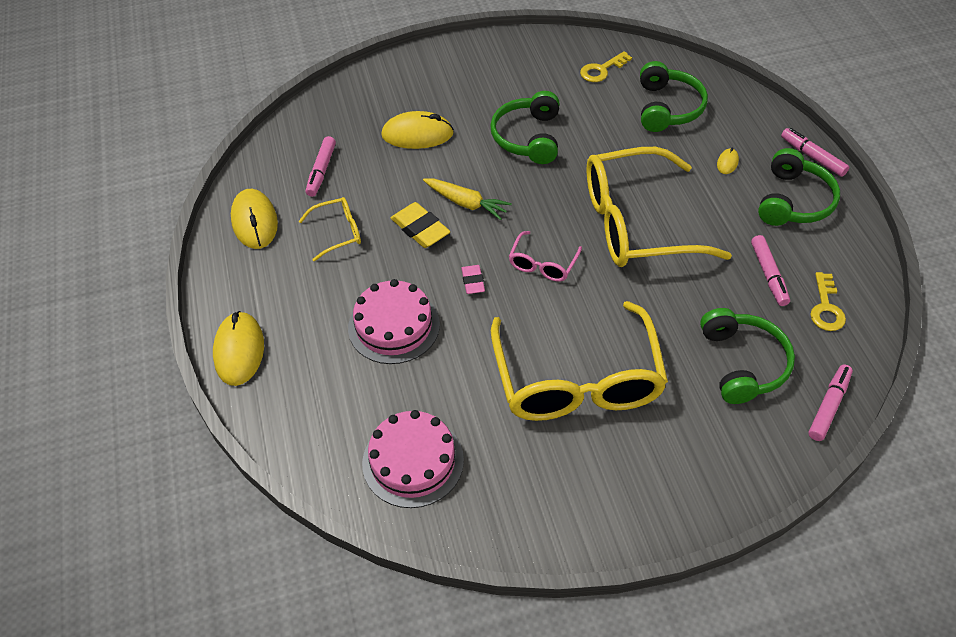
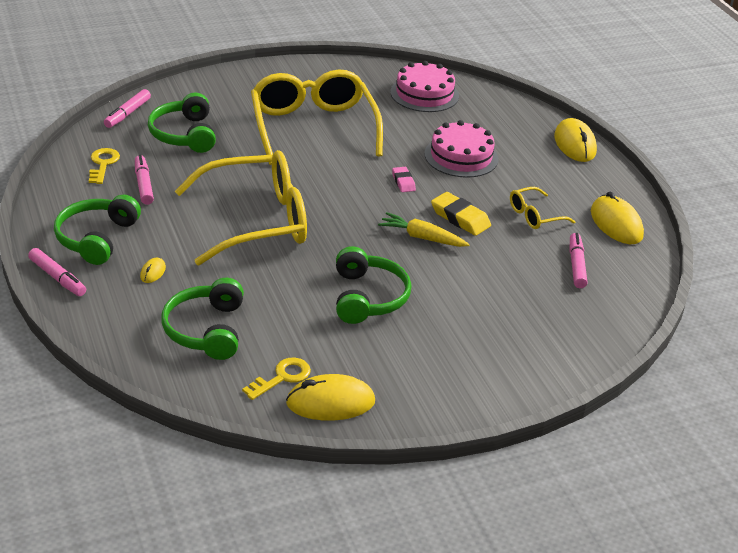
camera: 170 degrees right, 15 degrees down
(417, 134) = (490, 300): yellow mouse -> yellow mouse (330, 402)
(543, 264) = (343, 193): pink glasses -> none

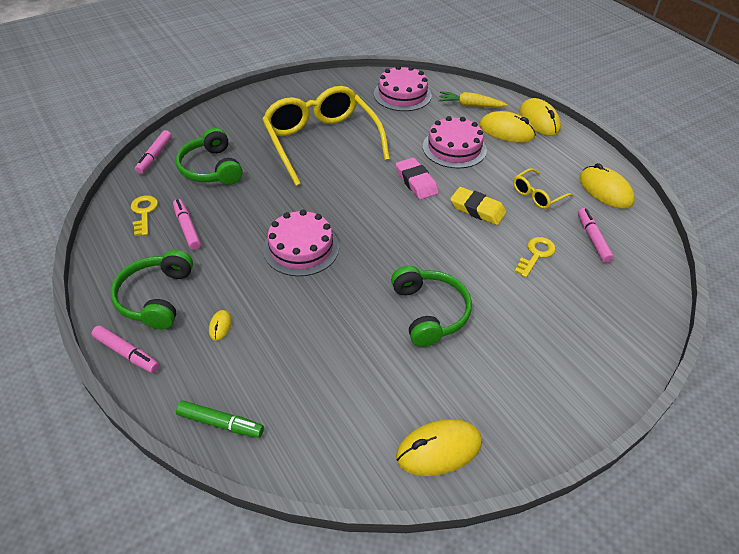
camera: 10 degrees left, 10 degrees up
(131, 346) = (220, 423): none -> green marker
(206, 330) = (290, 385): green headphones -> none
(255, 221) = (301, 248): yellow glasses -> pink cake
(282, 377) = (382, 428): yellow key -> yellow key (536, 254)
(403, 182) = (416, 182): pink eraser -> pink eraser, size x1.67
(422, 237) = (453, 236): yellow carrot -> yellow carrot (470, 105)
(530, 149) = (506, 131): none -> yellow mouse

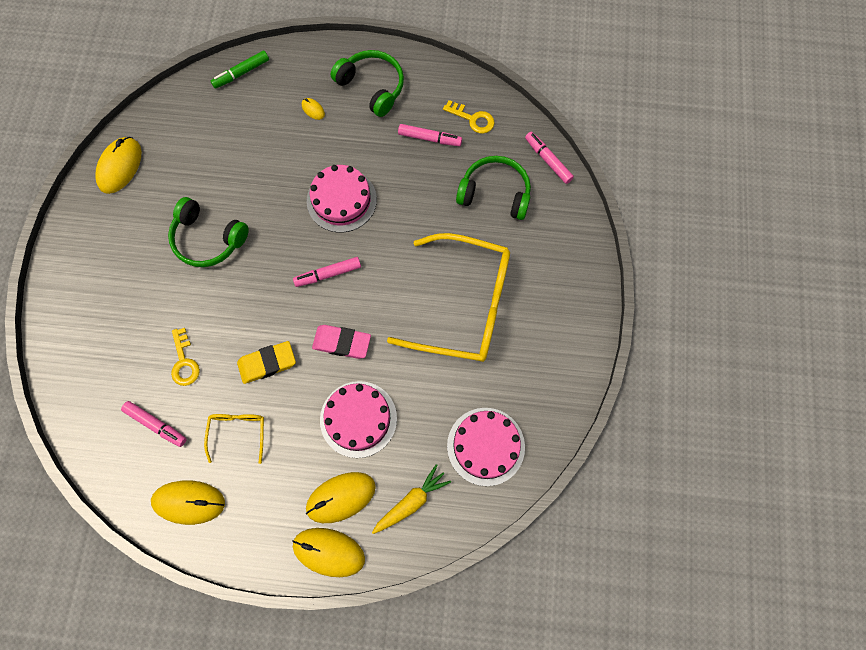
camera: 130 degrees right, 25 degrees up
(127, 353) = (336, 51): pink marker -> pink marker (328, 274)

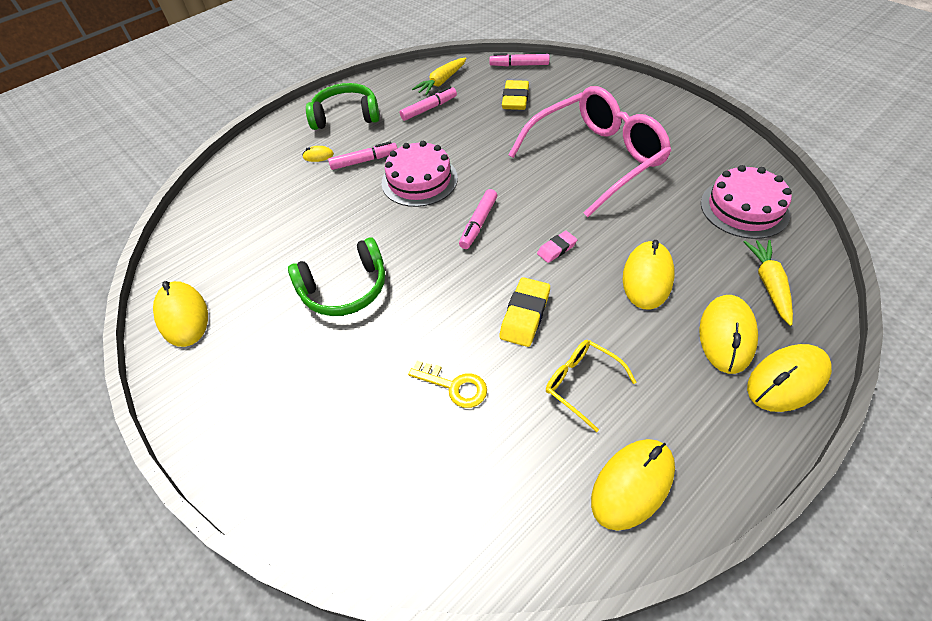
camera: 45 degrees left, 20 degrees down
(156, 425) = (504, 460): pink marker -> pink marker (364, 161)
(241, 73) = (225, 180): green marker -> none
(342, 343) = (556, 249): pink eraser -> pink eraser, size x0.60
(358, 419) = (647, 278): pink cake -> yellow mouse
(463, 305) = (595, 159): yellow glasses -> pink glasses
(473, 119) = (441, 82): yellow key -> yellow carrot
(495, 193) = (515, 99): green headphones -> yellow eraser

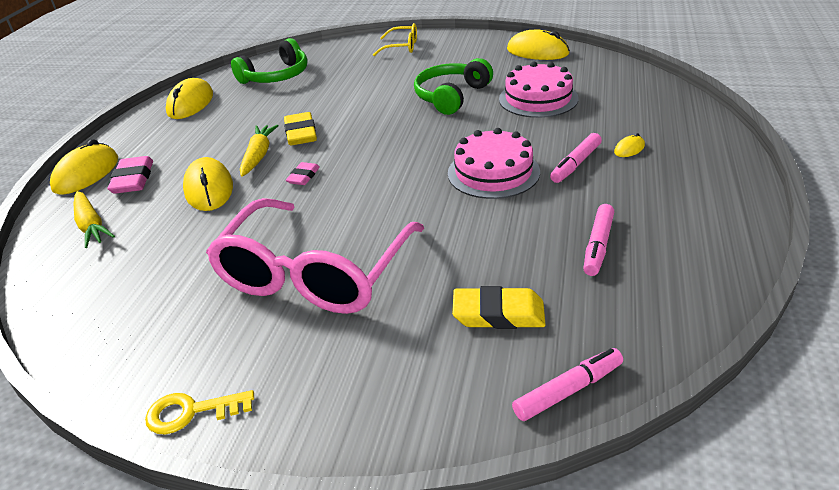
camera: 145 degrees right, 15 degrees down
(346, 116) = (680, 193): green headphones -> green headphones (276, 76)
(441, 82) = (644, 293): yellow carrot -> yellow carrot (258, 156)
(454, 386) = (322, 93): yellow key -> yellow key (191, 412)
(478, 223) = (393, 165): pink marker -> none
(515, 99) = (498, 314): yellow eraser -> yellow eraser turned 60 degrees counterclockwise
(582, 384) = (238, 122): yellow glasses -> yellow glasses (401, 47)
(726, 336) = (133, 179): yellow mouse -> pink eraser
(744, 208) = (110, 287): pink cake -> pink cake (538, 99)

